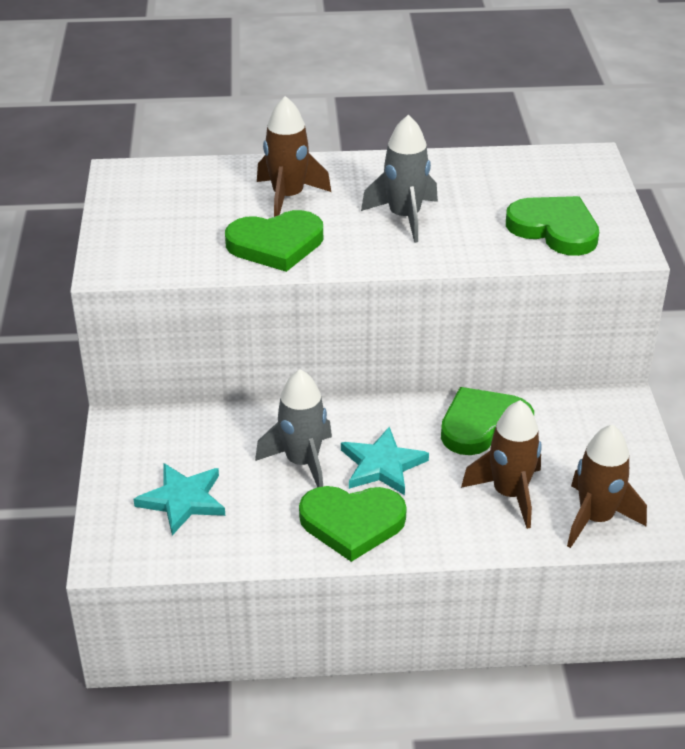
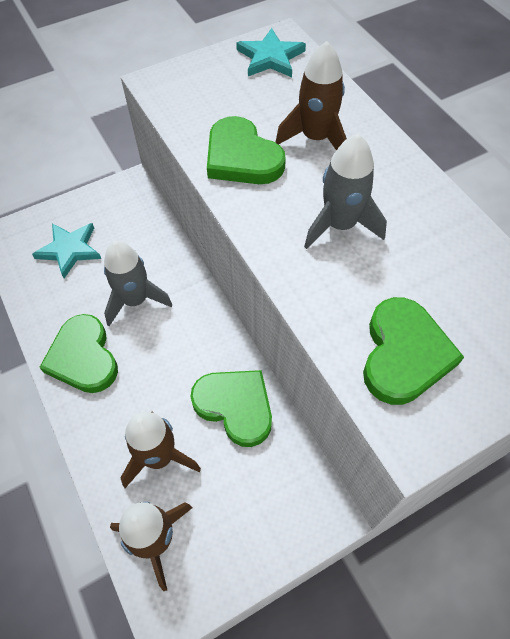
camera: 65 degrees right, 20 degrees up
(382, 465) = (154, 352): turquoise star -> turquoise star (270, 57)

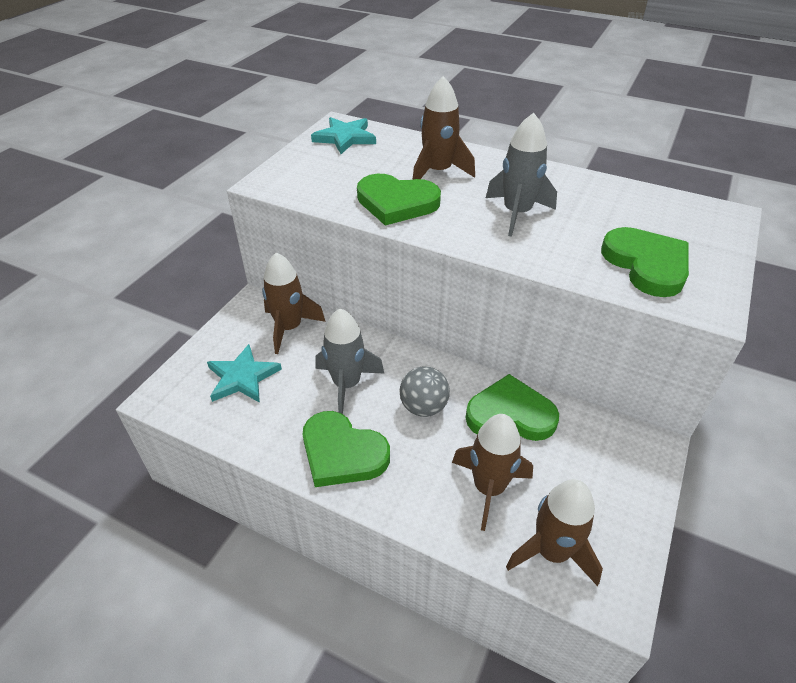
camera: 35 degrees left, 15 degrees down
(137, 223) = (289, 328): none -> brown rocket
(174, 356) = (423, 407): none -> grey ball

